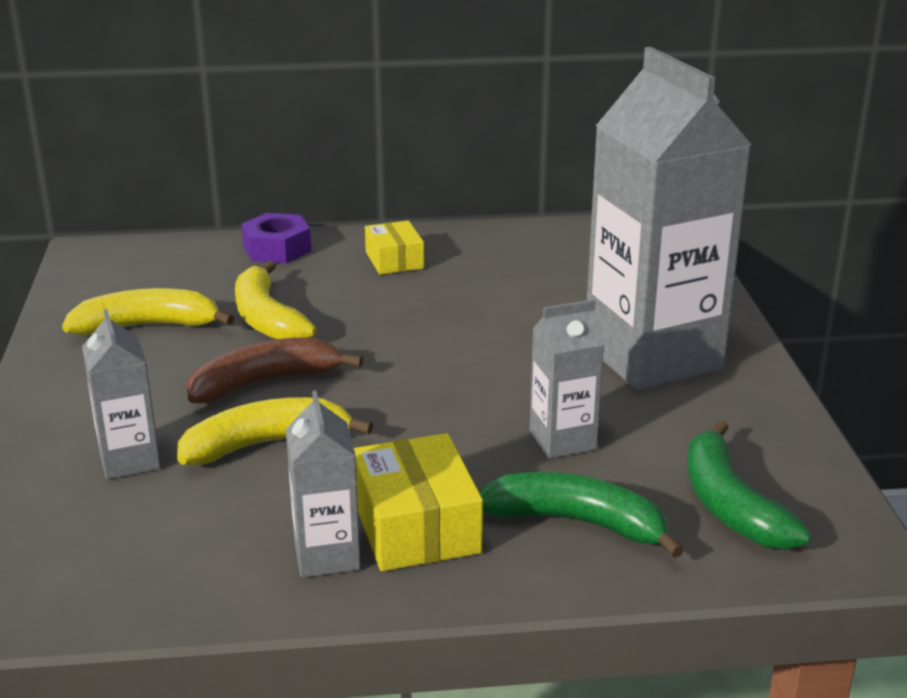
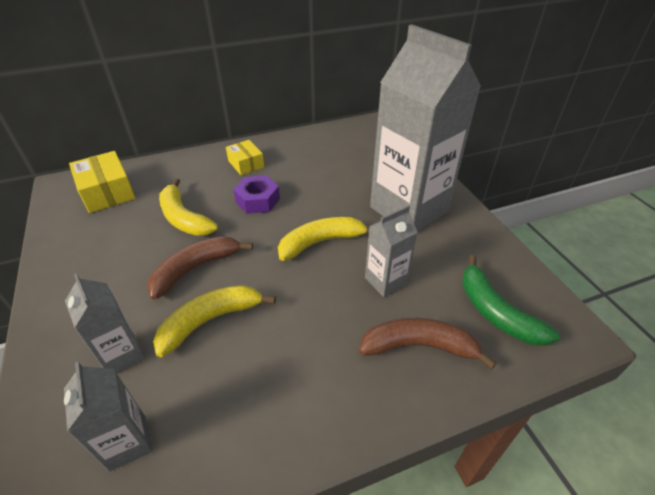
camera: 15 degrees left, 15 degrees up
(148, 326) = (110, 236): yellow banana -> yellow banana (322, 242)
(277, 249) = (176, 166): purple nut -> purple nut (257, 200)
(327, 555) = (277, 413): grey carton -> grey carton (128, 442)
(415, 526) = (325, 372): yellow box -> yellow box (107, 192)
(577, 523) = (419, 346): green banana -> brown banana

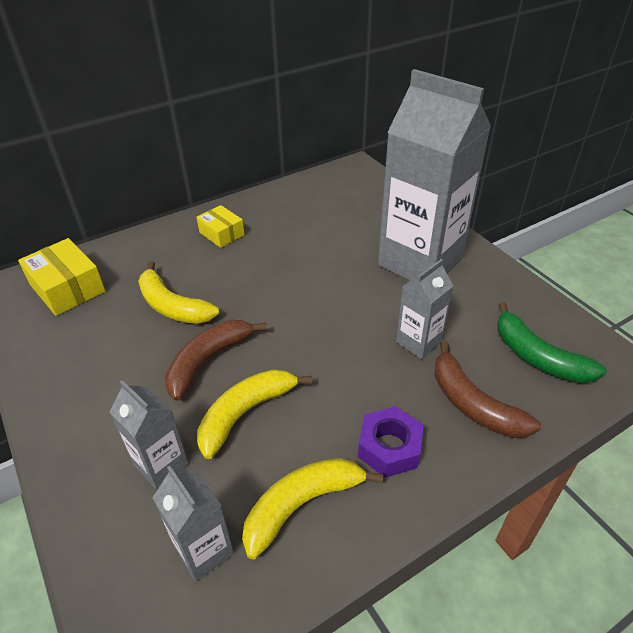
camera: 10 degrees left, 0 degrees up
(257, 200) = (250, 274): purple nut -> purple nut (389, 448)
(322, 242) = (338, 311): yellow banana -> yellow banana (303, 505)
(419, 346) = (473, 403): brown banana -> brown banana turned 120 degrees counterclockwise

